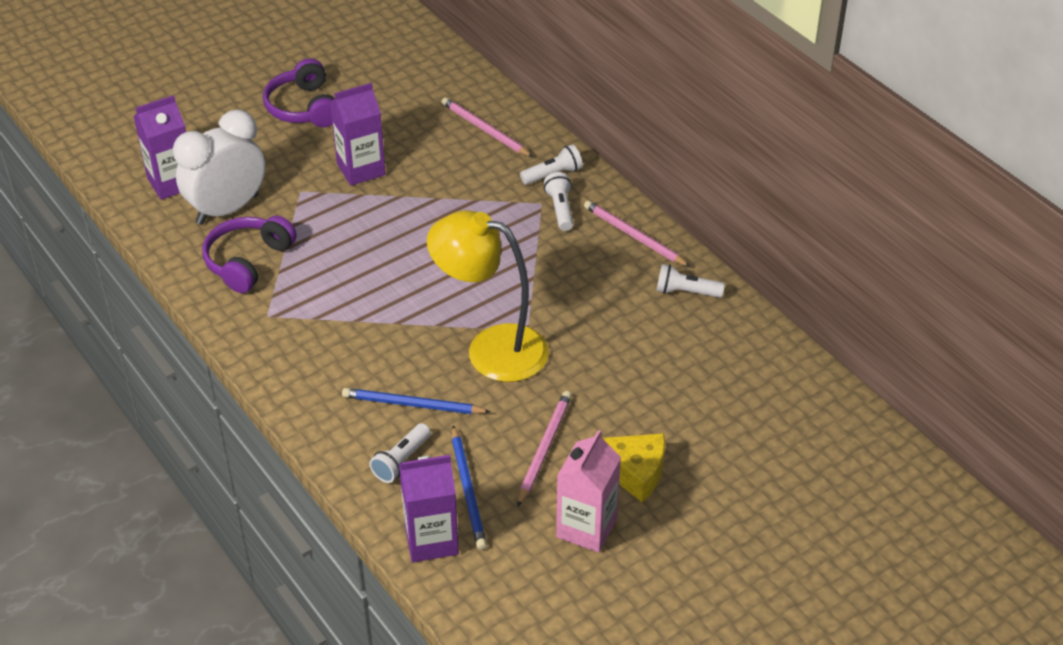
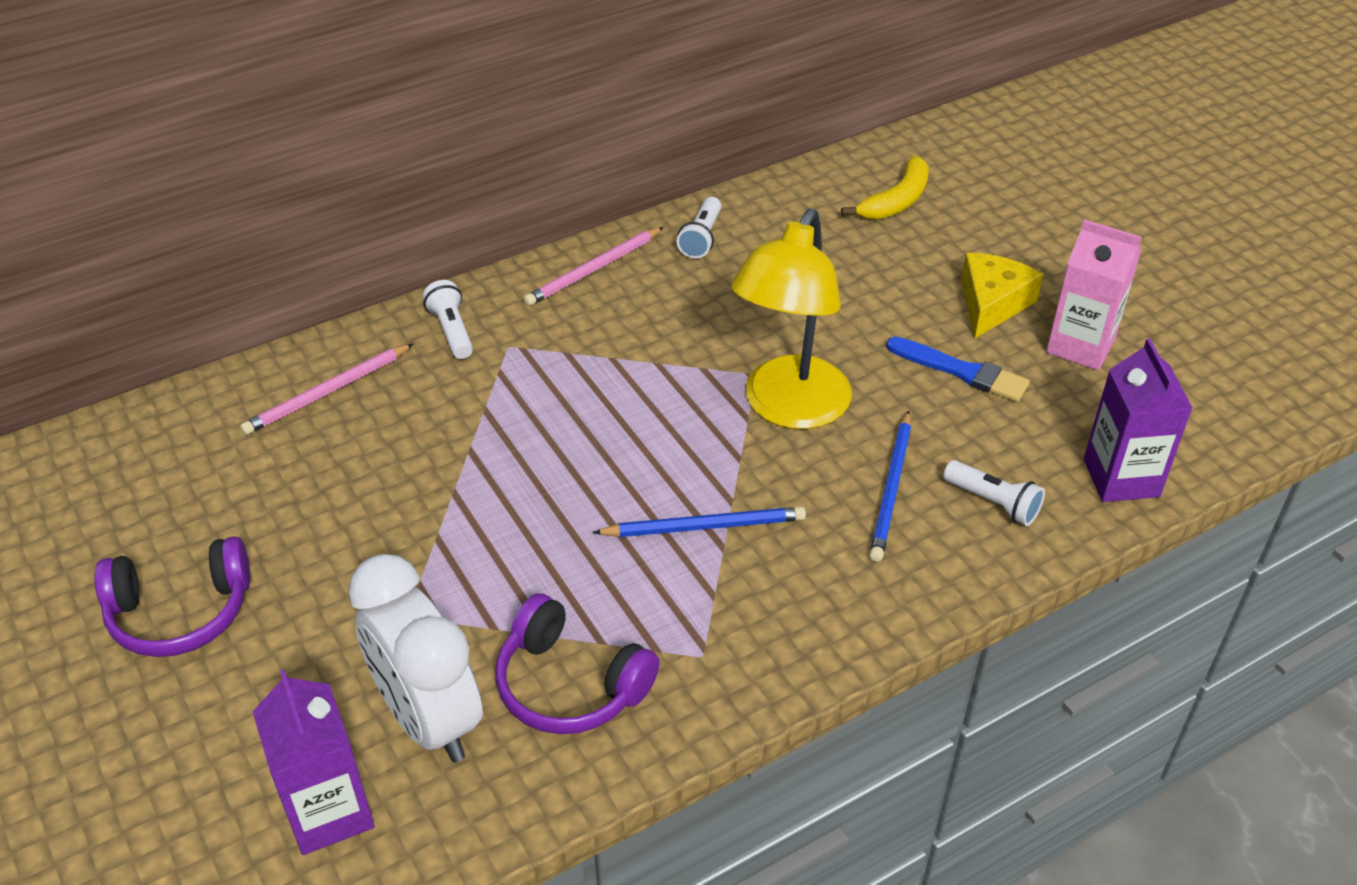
camera: 85 degrees left, 0 degrees up
(361, 169) = (375, 537): purple carton -> none
(468, 490) = (1036, 441): blue pencil -> blue pencil (704, 526)
(544, 448) = (961, 371): pink pencil -> blue brush
(560, 209) = (526, 329): white flashlight -> none
(767, 412) = (896, 201): none -> yellow banana

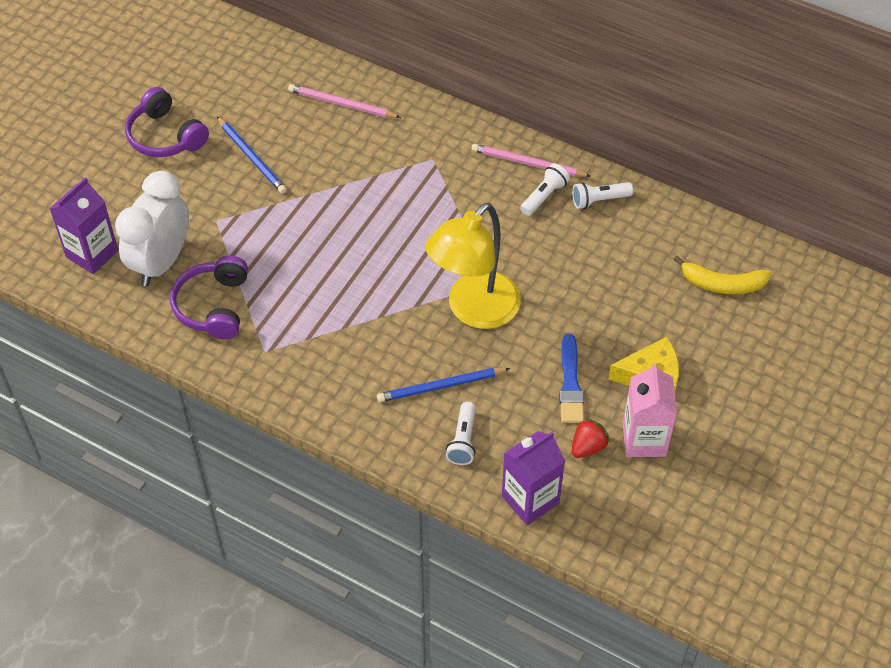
camera: 60 degrees right, 10 degrees up
(451, 331) = (426, 128): white flashlight -> white flashlight (544, 196)
(704, 526) = (354, 312): blue pencil -> blue pencil (252, 157)
(789, 408) = (474, 310): yellow lamp -> yellow lamp turned 45 degrees counterclockwise
(1066, 395) = (588, 447): none -> red strawberry

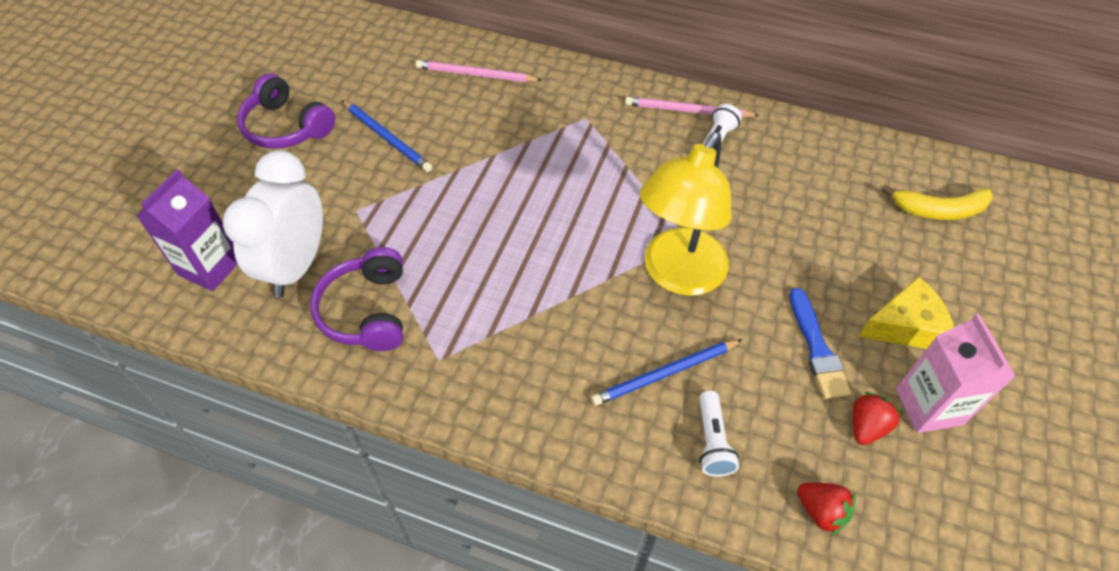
camera: 10 degrees left, 0 degrees up
(530, 500) = (821, 511): purple carton -> red strawberry
(599, 200) = (775, 139): white flashlight -> none

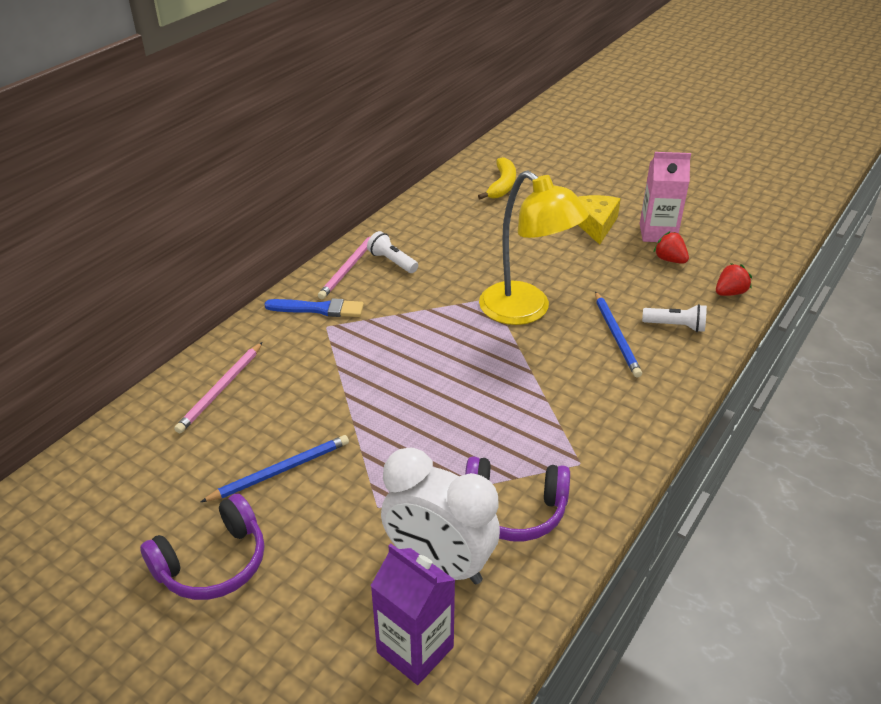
camera: 75 degrees left, 15 degrees down
(817, 348) = (606, 263): blue brush -> blue brush (319, 309)

